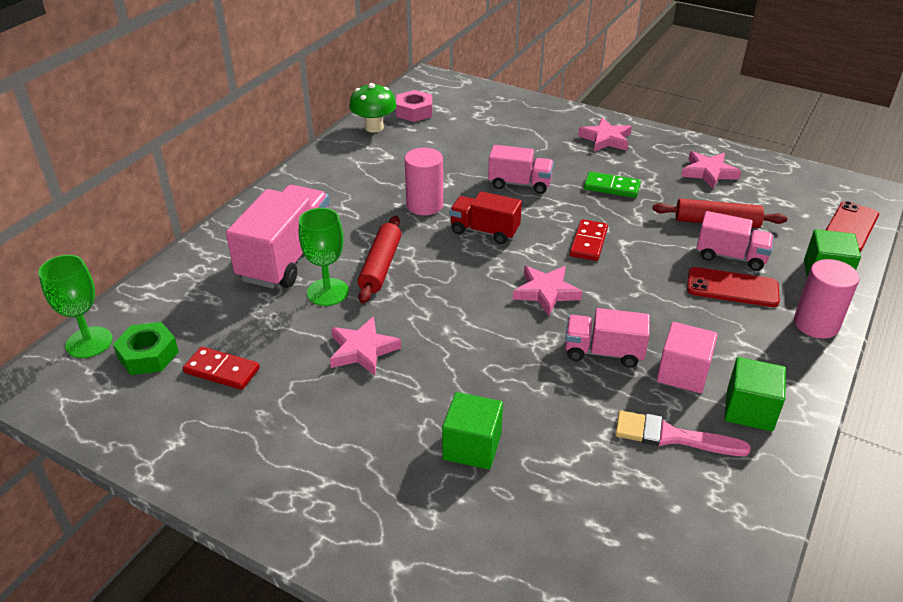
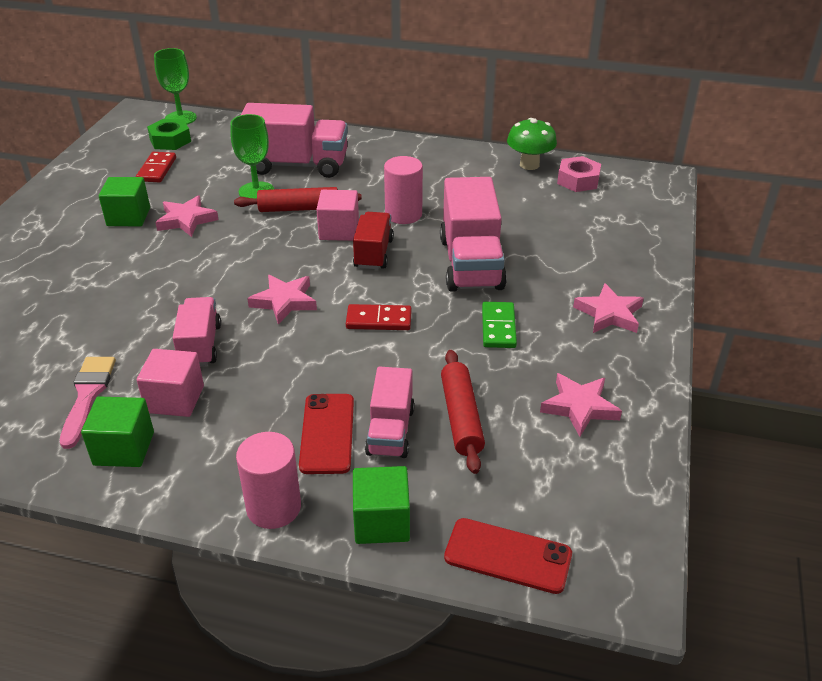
camera: 75 degrees right, 0 degrees up
(435, 246) = (339, 230): none -> pink cube
(472, 446) = (78, 287): green cube -> green cube (128, 217)
(519, 184) = (471, 263): pink truck -> pink truck, size x1.69

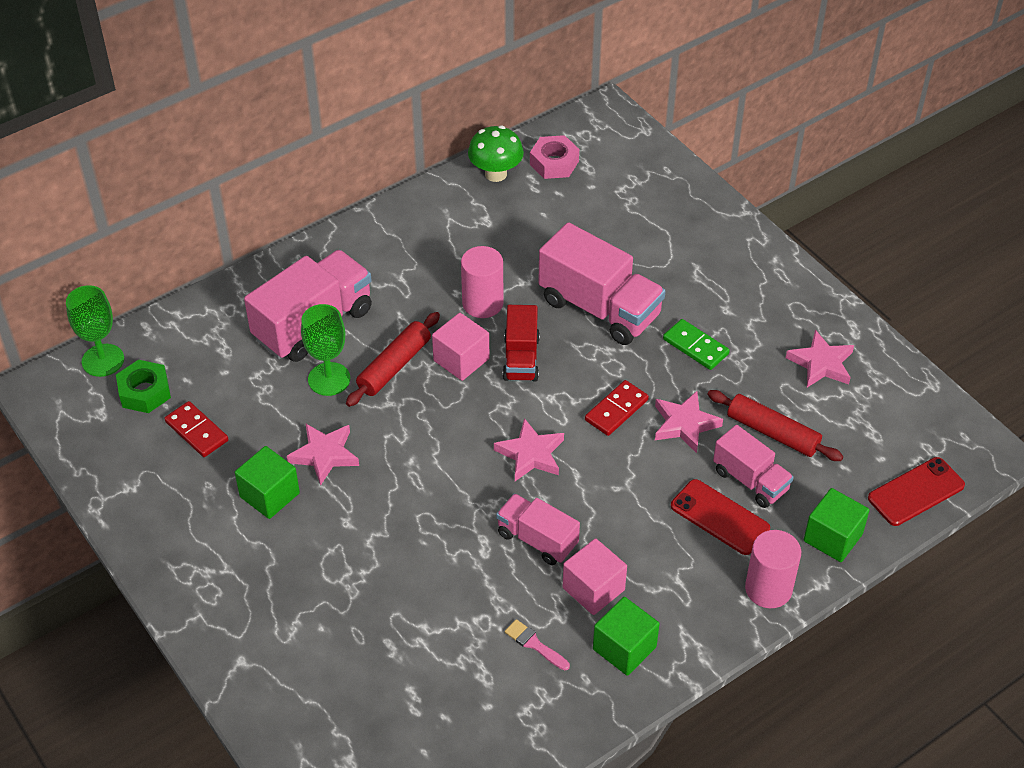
camera: 50 degrees left, 10 degrees up
(87, 396) = (535, 644): pink brush -> pink brush, size x0.61
(373, 253) = (521, 358): red truck -> red truck turned 135 degrees counterclockwise
(609, 314) = (742, 275): pink star -> pink star (684, 424)

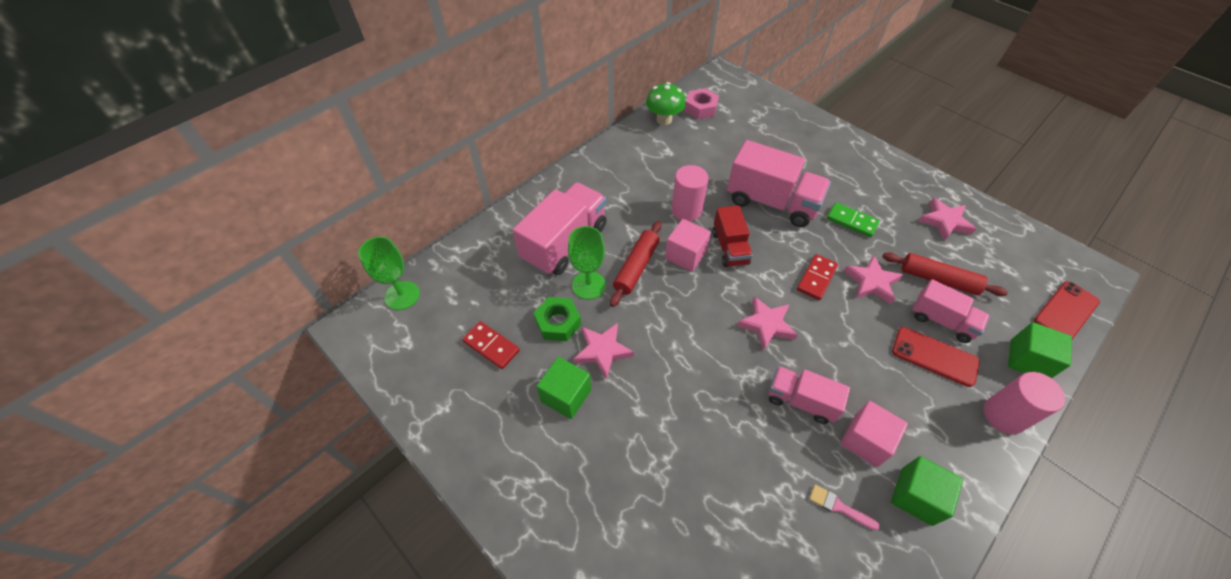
camera: 10 degrees left, 5 degrees up
(145, 392) = (441, 318): green nut -> green nut (558, 323)

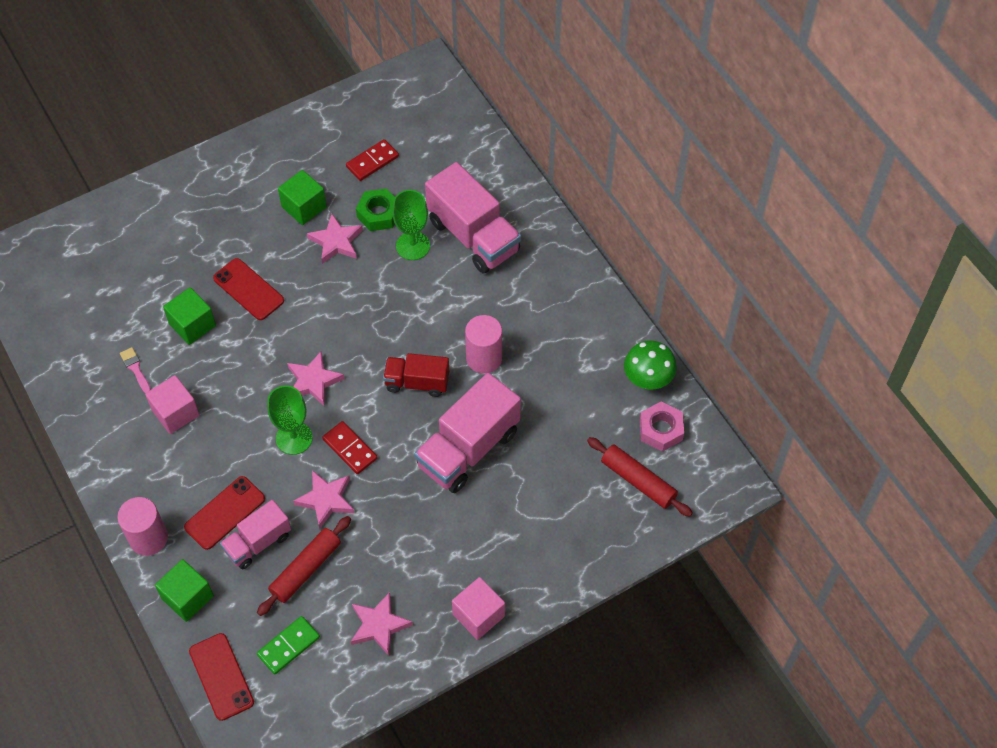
camera: 105 degrees right, 5 degrees up
(402, 295) = (451, 102): green goblet -> green goblet (294, 438)
(636, 267) = (420, 291): red rolling pin -> red rolling pin (638, 481)
(685, 255) = (421, 338): pink cube -> pink cube (478, 615)
(689, 418) = (248, 289): none -> red phone
(801, 401) = (229, 378): pink truck -> none
(839, 507) = (136, 369): pink brush -> pink brush turned 75 degrees counterclockwise
(851, 221) = (413, 521): green domino -> green domino (288, 646)
(916, 496) = (119, 428): green cube -> green cube (192, 325)

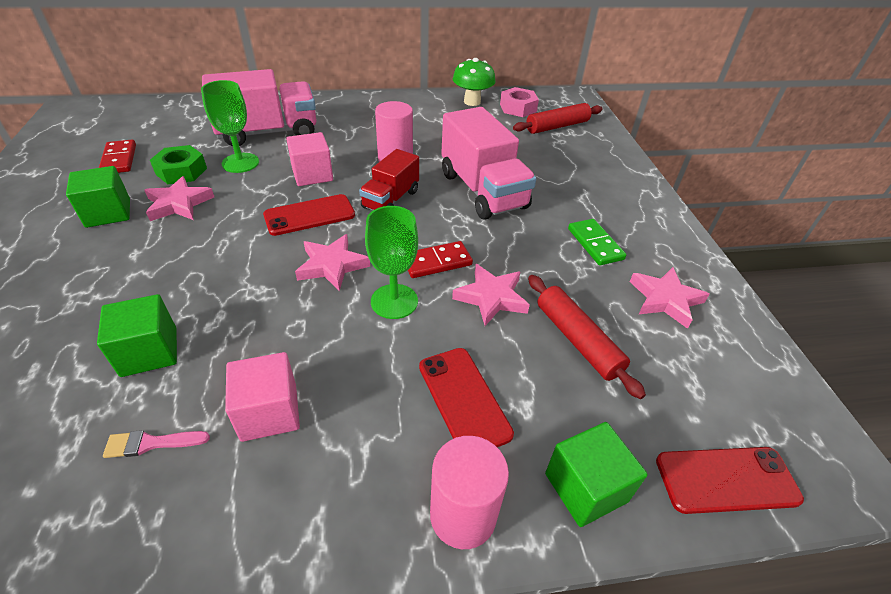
camera: 70 degrees left, 15 degrees down
(248, 289) = (158, 283): red phone -> red phone (309, 215)
(258, 543) = (524, 376): pink truck -> none
(288, 646) = (683, 387): green domino -> green domino (595, 244)
(478, 615) = (663, 231): pink cube -> pink cube (312, 174)

